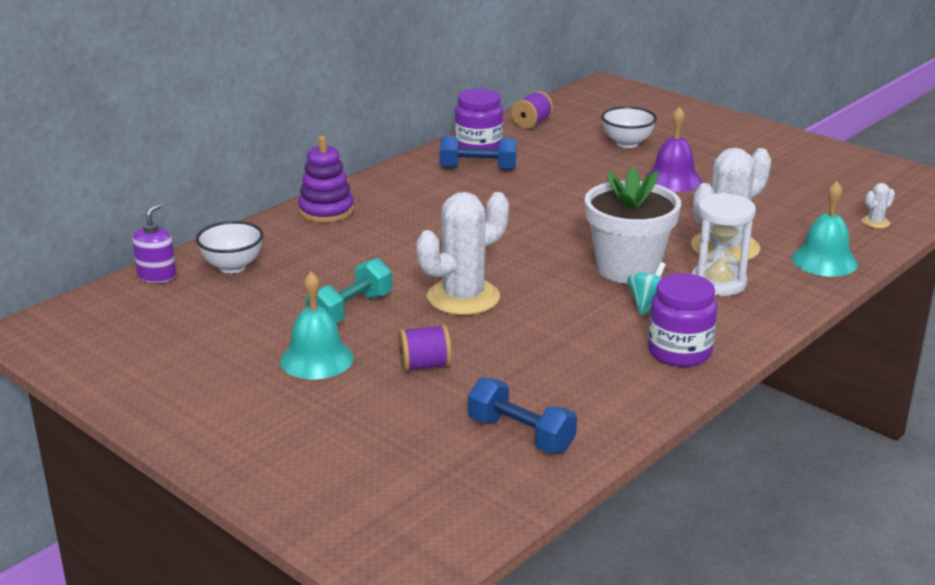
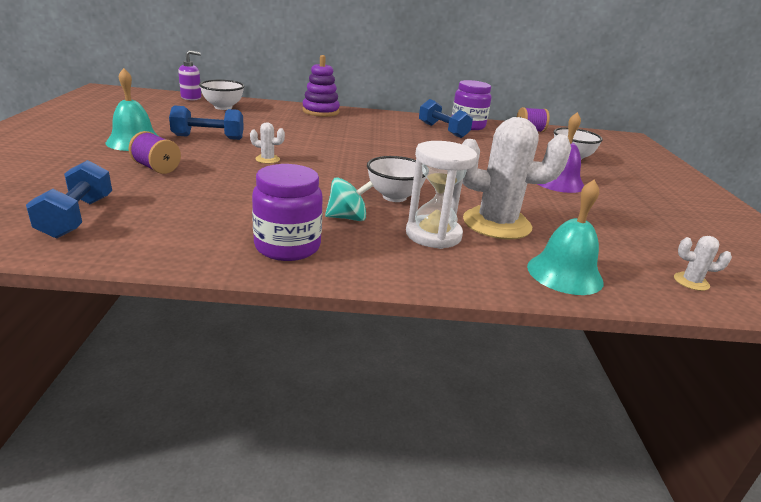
camera: 45 degrees right, 0 degrees up
(350, 310) = (208, 137): turquoise dumbbell -> blue dumbbell
(463, 297) = (267, 159): white cactus -> white cactus, size x0.42
(628, 268) = (394, 197): white flower pot -> white bowl

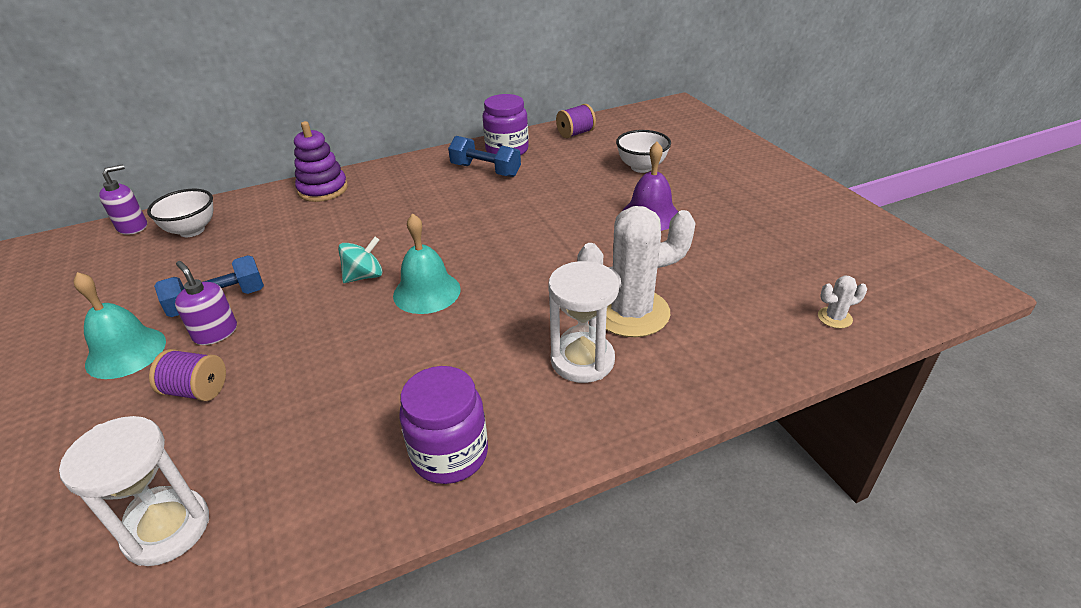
camera: 20 degrees left, 10 degrees up
(77, 217) = (167, 529): blue dumbbell -> white hourglass
(193, 149) = (215, 333): none -> purple soap dispenser
(267, 159) = (322, 312): white cactus -> none
(347, 218) = (480, 375): turquoise spinning top -> turquoise spinning top (364, 276)
(394, 197) = (506, 315): white bowl -> none
(564, 273) = (730, 360): turquoise bell -> turquoise bell (427, 292)

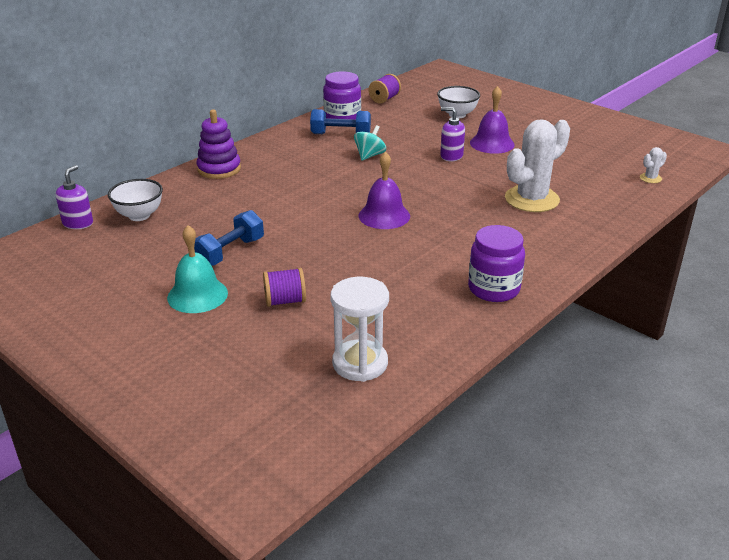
camera: 25 degrees left, 5 degrees down
(215, 333) = (254, 269): purple soap dispenser -> purple soap dispenser (451, 156)
(364, 276) = (326, 216): turquoise spinning top -> turquoise spinning top (369, 155)
(427, 292) = (384, 215): turquoise bell -> purple bell
(582, 360) = (526, 229): white hourglass -> none

